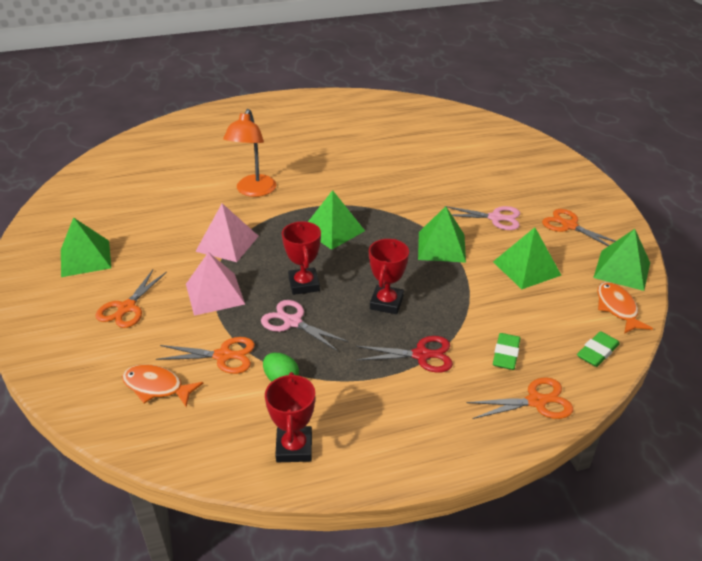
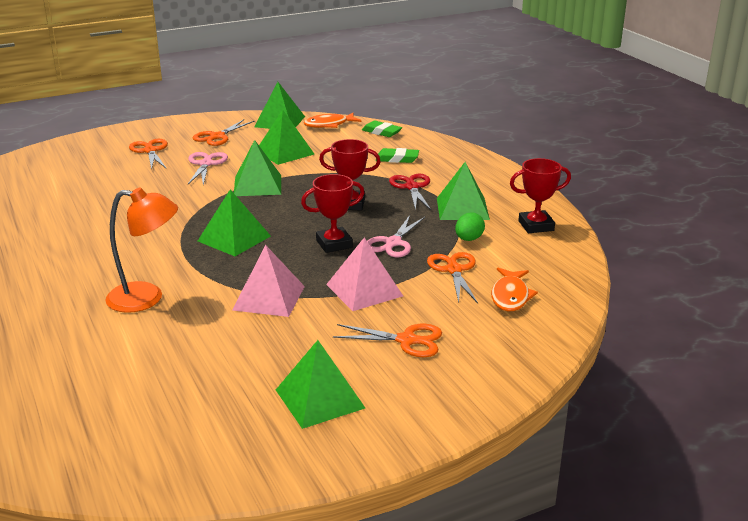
camera: 100 degrees left, 10 degrees down
(356, 389) = (462, 208): none -> green pyramid
(536, 401) = (441, 150): orange scissors -> orange scissors (150, 151)

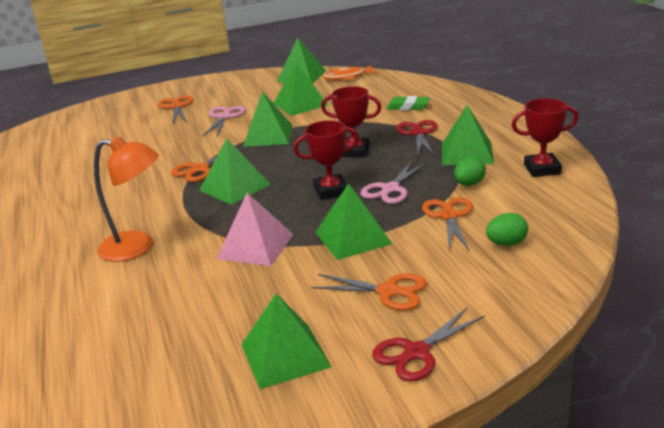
camera: 10 degrees right, 0 degrees up
(217, 136) = (241, 92): orange scissors -> orange scissors (200, 169)
(364, 290) = (353, 237): pink pyramid -> green pyramid
(381, 132) = (397, 82): green eraser -> none
(442, 394) = (417, 352): none -> red scissors
(510, 296) = (506, 243): orange fish -> green egg

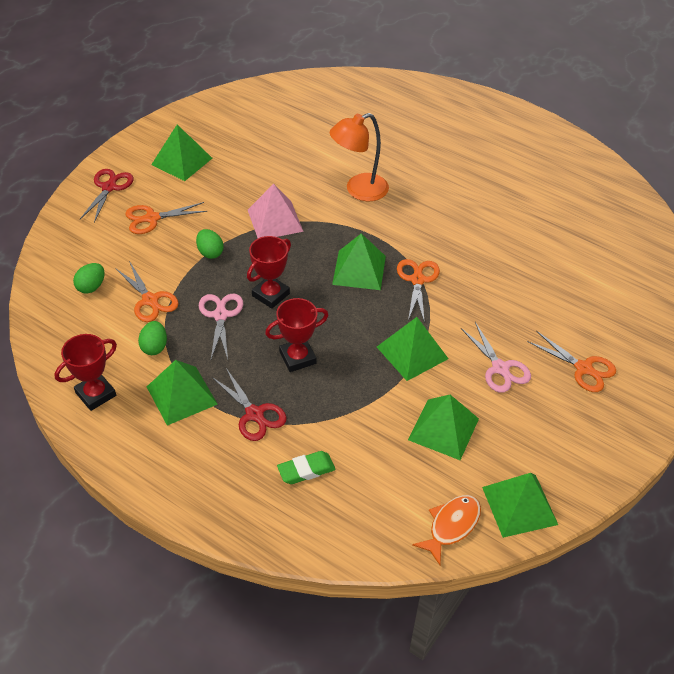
camera: 140 degrees right, 20 degrees up
(353, 237) = (210, 252): green pyramid -> green egg

